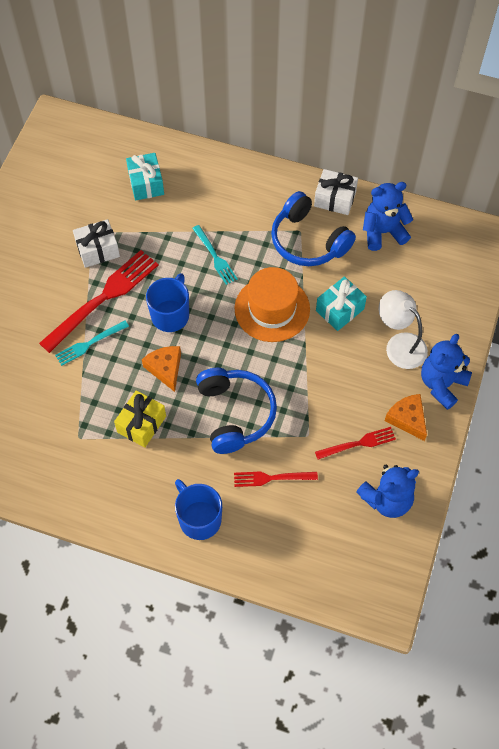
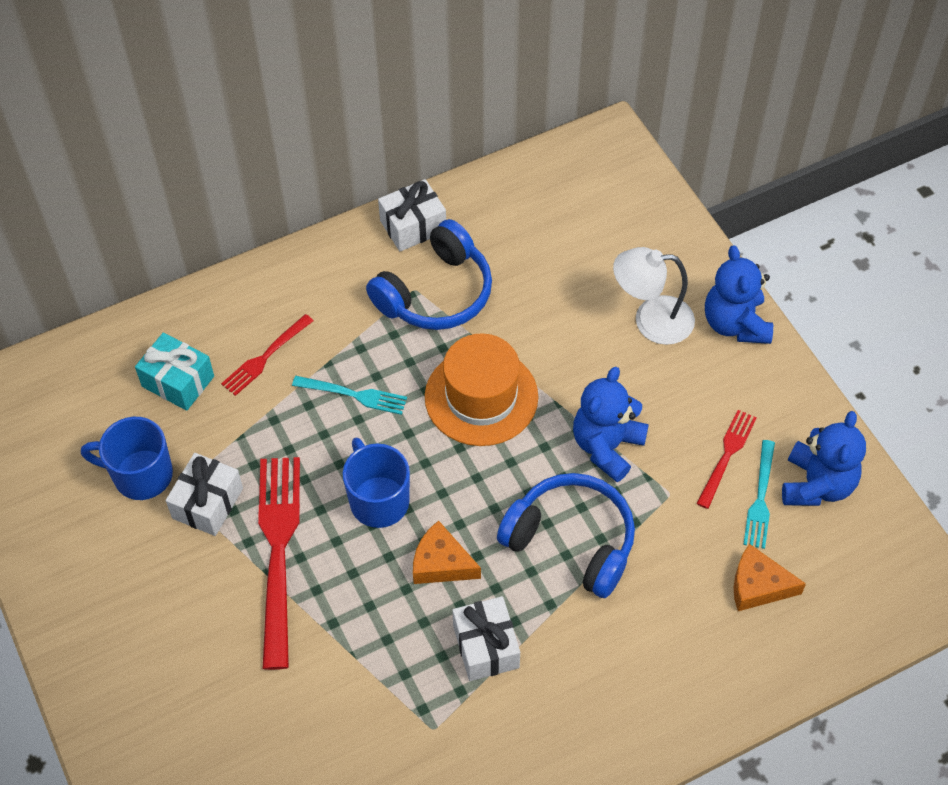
camera: 45 degrees left, 5 degrees down
(89, 344) = (322, 615): turquoise fork -> turquoise fork (760, 499)
(141, 424) = (486, 646): yellow gift -> white gift
(199, 519) = (663, 685): blue mug -> blue mug (141, 475)
(271, 478) = (685, 572): red fork -> red fork (265, 357)
(308, 241) = (436, 293): blue headphones -> blue headphones turned 45 degrees counterclockwise
(339, 310) = (552, 337): turquoise gift -> none
(383, 232) = (502, 220): blue teddy bear -> blue teddy bear (607, 446)
(407, 419) = (743, 387): orange cheese -> orange cheese (758, 586)

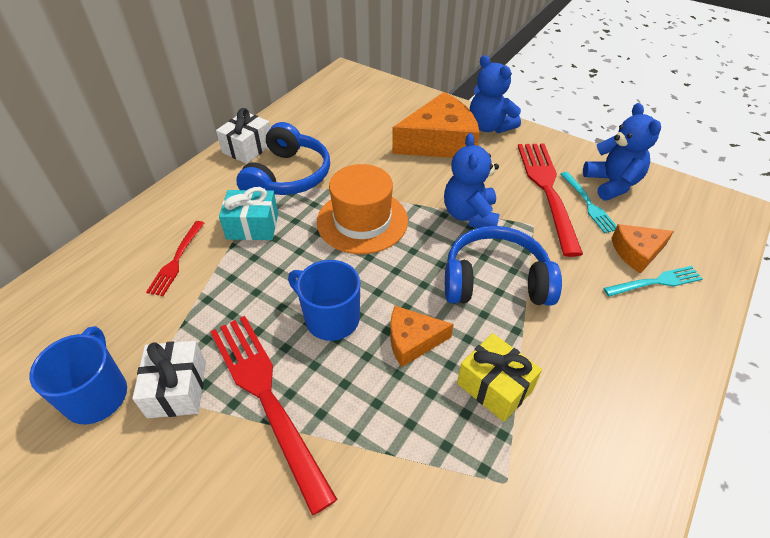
camera: 30 degrees left, 10 degrees down
(141, 475) = (97, 395): blue mug -> blue mug turned 105 degrees clockwise
(178, 381) = (104, 306): turquoise gift -> turquoise gift (252, 226)
(354, 395) = (265, 256): turquoise fork -> turquoise fork (656, 282)
(486, 646) = (494, 386): white gift -> yellow gift
(651, 320) = (439, 142): white lamp -> orange cheese
(727, 455) = (547, 190): red fork -> red fork, size x1.88

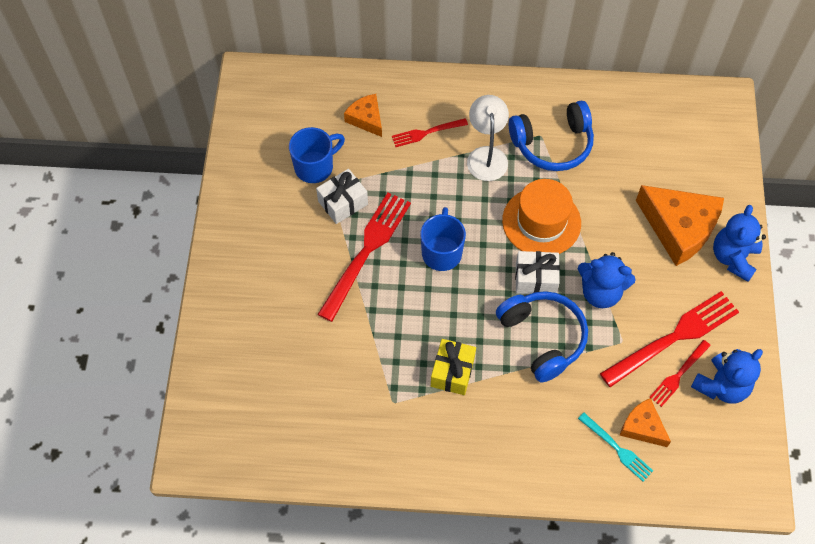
camera: 60 degrees right, 15 degrees up
(248, 148) = (564, 95): white gift -> white gift (535, 279)
(252, 226) = (486, 155): turquoise gift -> white lamp
(412, 341) = (456, 309): orange cheese -> orange cheese (366, 119)
(470, 215) = (600, 292): blue teddy bear -> blue teddy bear turned 135 degrees counterclockwise
(589, 204) = (678, 375): turquoise fork -> red fork

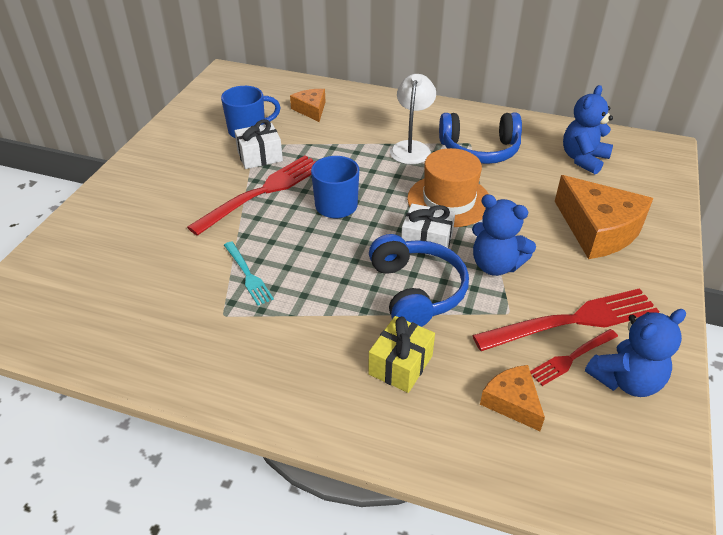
camera: 15 degrees right, 20 degrees down
(426, 133) = (361, 125): red fork -> none
(452, 372) = (302, 301): yellow gift -> yellow gift (400, 365)
(617, 449) = (473, 418): turquoise fork -> turquoise fork (248, 275)
(733, 258) = (658, 264): blue teddy bear -> blue teddy bear (583, 159)

